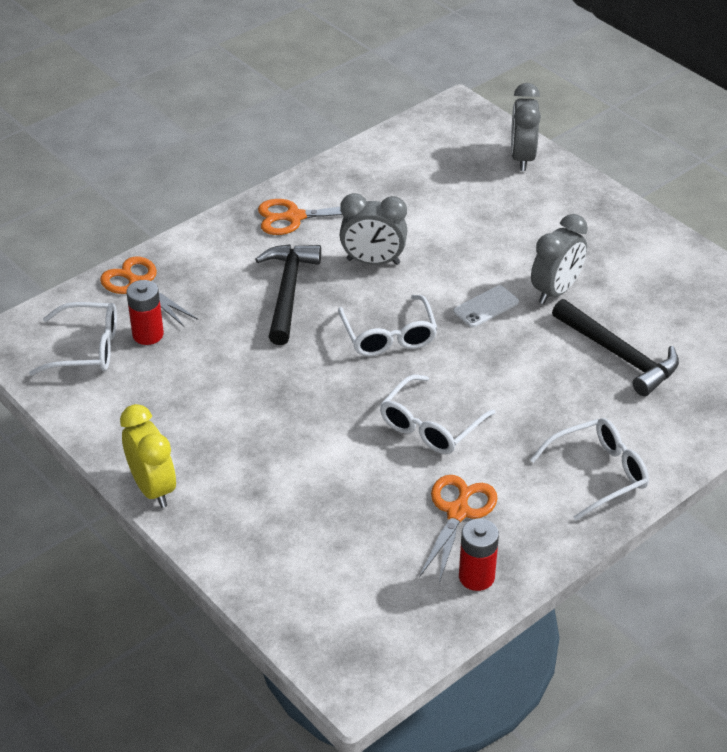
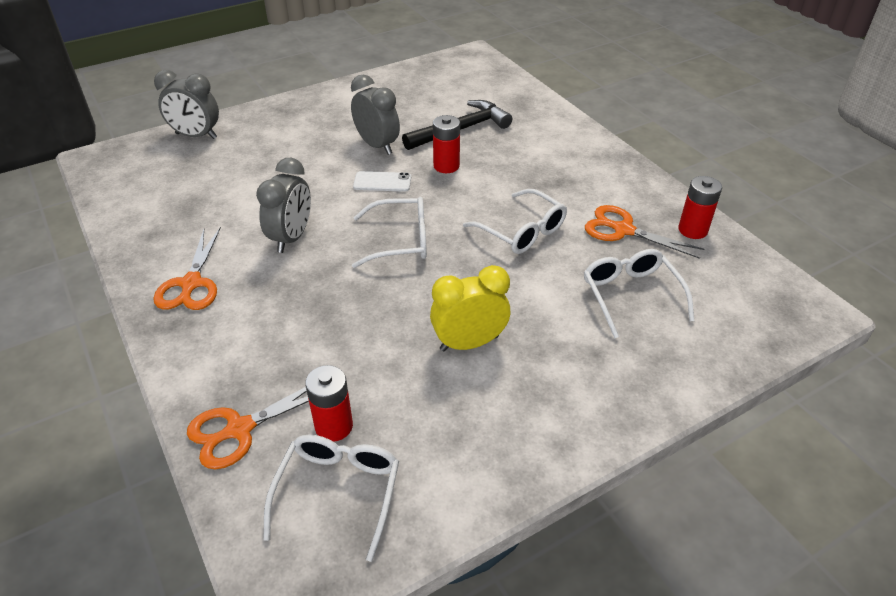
camera: 80 degrees left, 0 degrees up
(153, 488) = (586, 438): yellow clock -> yellow clock (469, 343)
(287, 291) = (309, 301): black hammer -> none
(486, 307) = (382, 182): white phone -> white phone turned 60 degrees counterclockwise
(535, 352) = (446, 166): none -> red battery
(598, 473) = (585, 158): white glasses -> white glasses (631, 296)

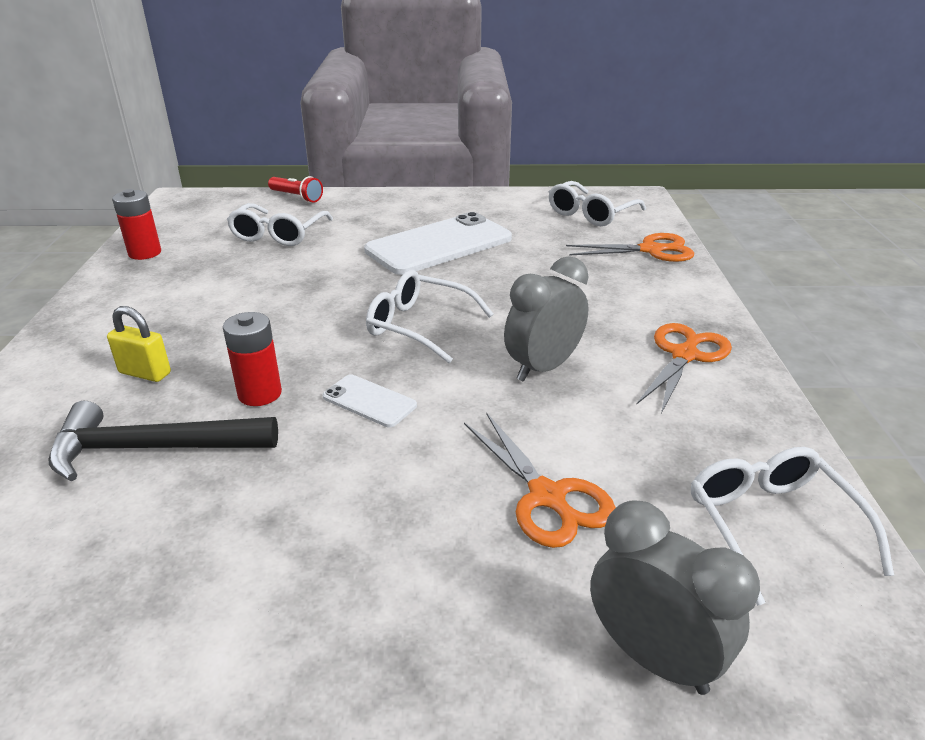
camera: 150 degrees left, 10 degrees down
(334, 426) = (578, 235): red battery -> none
(377, 145) = (312, 469): grey clock -> none
(469, 343) = (439, 245): yellow clock -> white phone
(521, 231) = (287, 296): white glasses -> white glasses (771, 525)
(523, 155) = (145, 373): none -> yellow padlock
(623, 230) = (198, 270): orange scissors -> orange scissors (547, 497)
(710, 367) = (296, 197): none -> red flashlight

